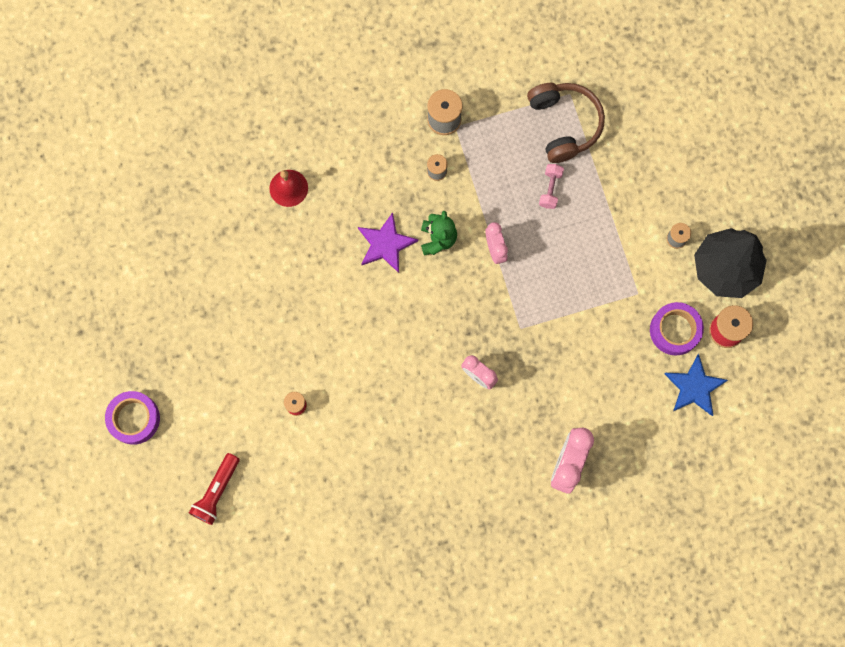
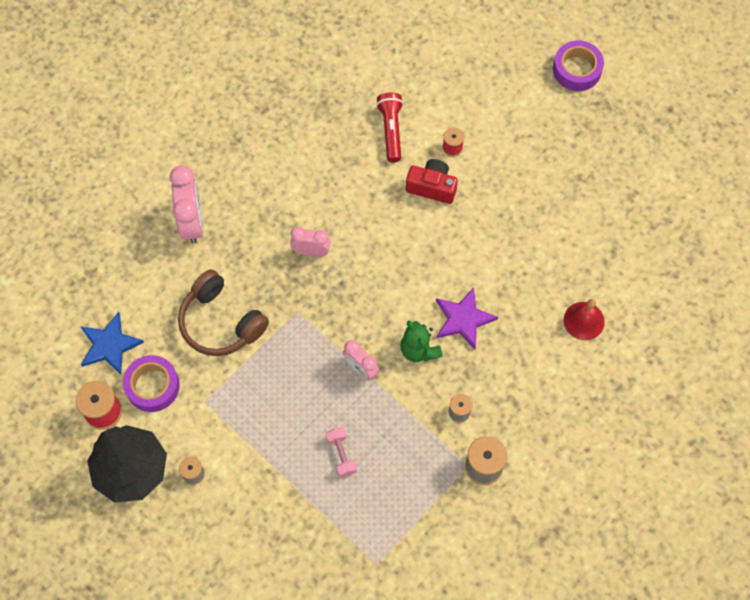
camera: 150 degrees right, 10 degrees down
(217, 491) = (472, 53): red flashlight -> red flashlight (391, 130)
(338, 377) = (432, 187): none -> red camera
(564, 124) = (364, 528): brown headphones -> brown headphones (221, 322)

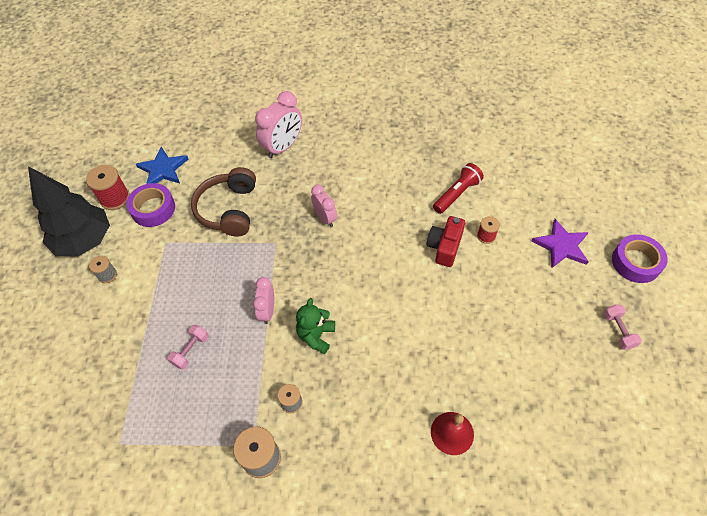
camera: 50 degrees right, 10 degrees down
(432, 187) = (444, 247): red camera -> red camera turned 135 degrees counterclockwise
(463, 319) = (367, 345): purple star -> purple star (561, 245)
(614, 139) = (618, 331): none -> pink dumbbell

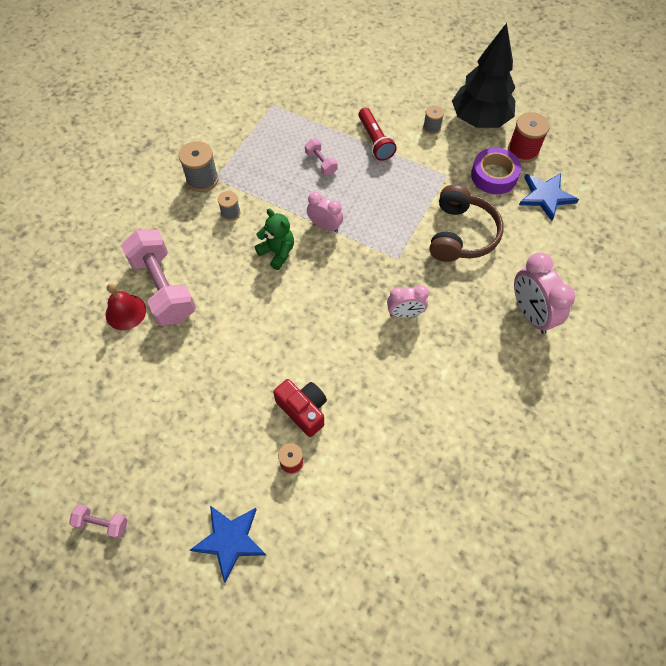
camera: 115 degrees right, 5 degrees up
(229, 209) = (461, 234): brown headphones -> brown headphones turned 75 degrees clockwise
(408, 414) = (163, 288): none -> pink dumbbell
(457, 194) = (366, 466): red flashlight -> red flashlight (375, 141)
(561, 245) = (230, 540): purple star -> blue star
(636, 262) = (156, 615): purple tape -> none

